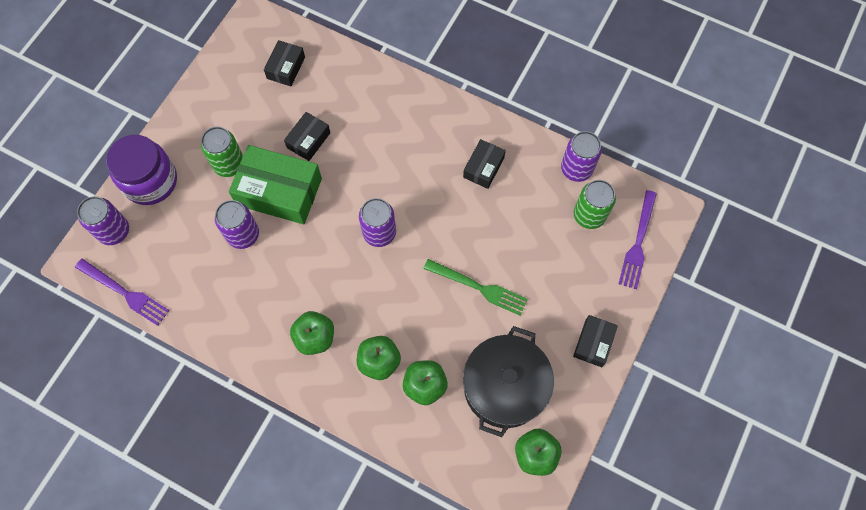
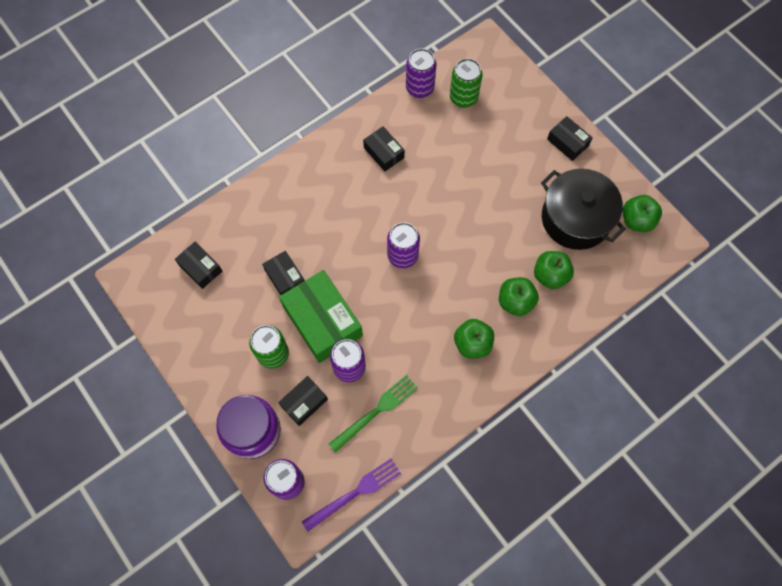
camera: 65 degrees left, 0 degrees up
(193, 211) = (304, 402): none -> black box
(279, 192) = (322, 321): green box -> green box turned 75 degrees counterclockwise
(479, 288) = (486, 201): green fork -> green fork (376, 411)
(638, 243) = (502, 76): purple fork -> none

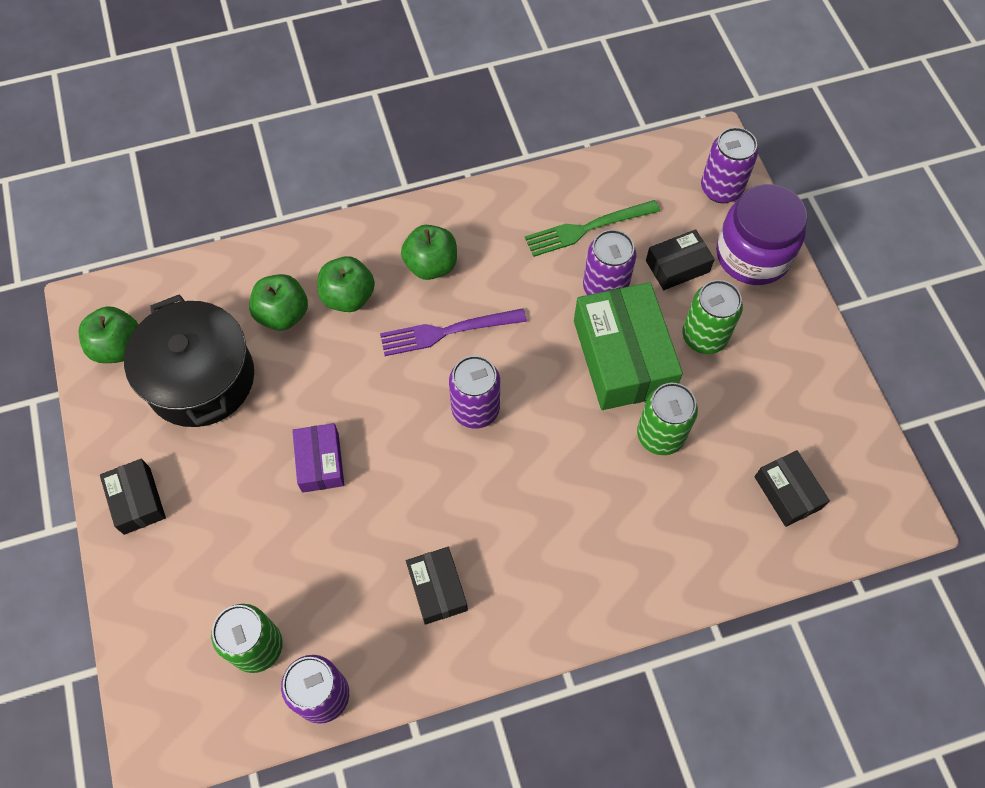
camera: 160 degrees left, 5 degrees down
(285, 277) = (660, 435): black box -> green can
(355, 493) = (642, 155): purple fork -> purple fork (447, 332)
(479, 195) = (320, 462): none -> purple box

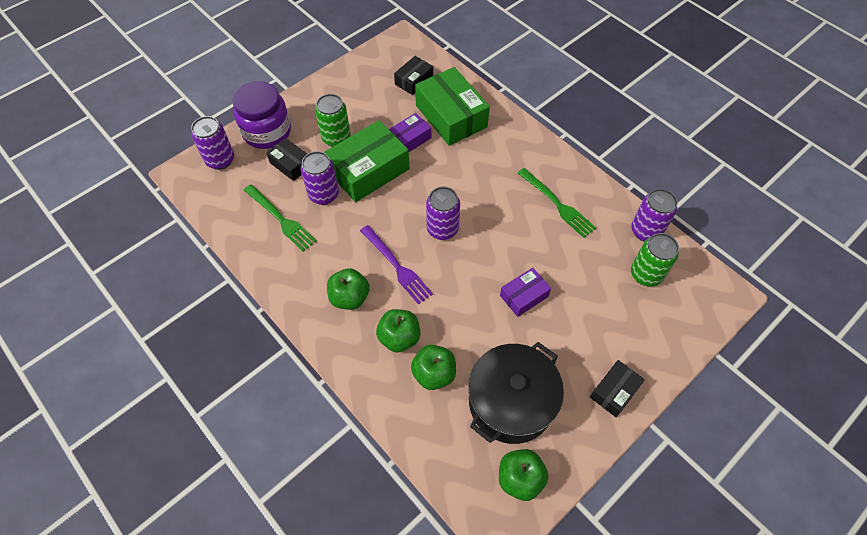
camera: 115 degrees left, 5 degrees down
(437, 588) = (557, 204): black box -> green fork
(660, 435) = (410, 139): green can -> purple box
(683, 516) = (451, 116): none -> green box

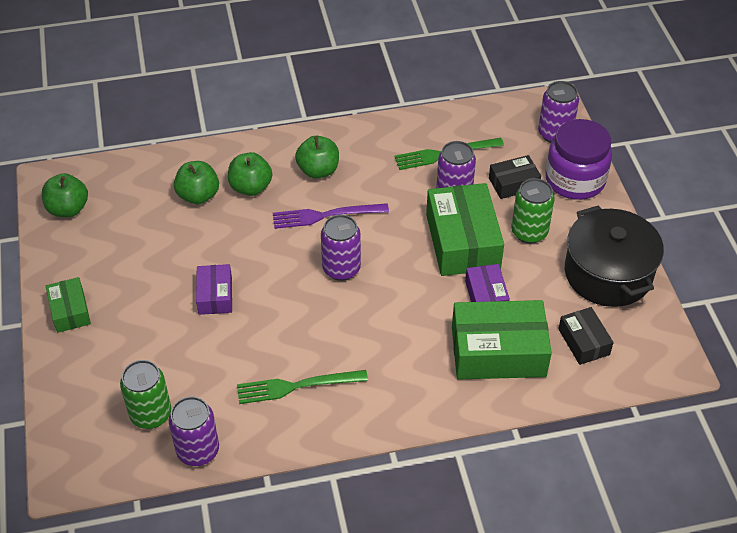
camera: 120 degrees right, 10 degrees down
(511, 402) = (129, 234): black pot -> black pot (608, 273)
(614, 391) = (70, 311): black box -> green box

